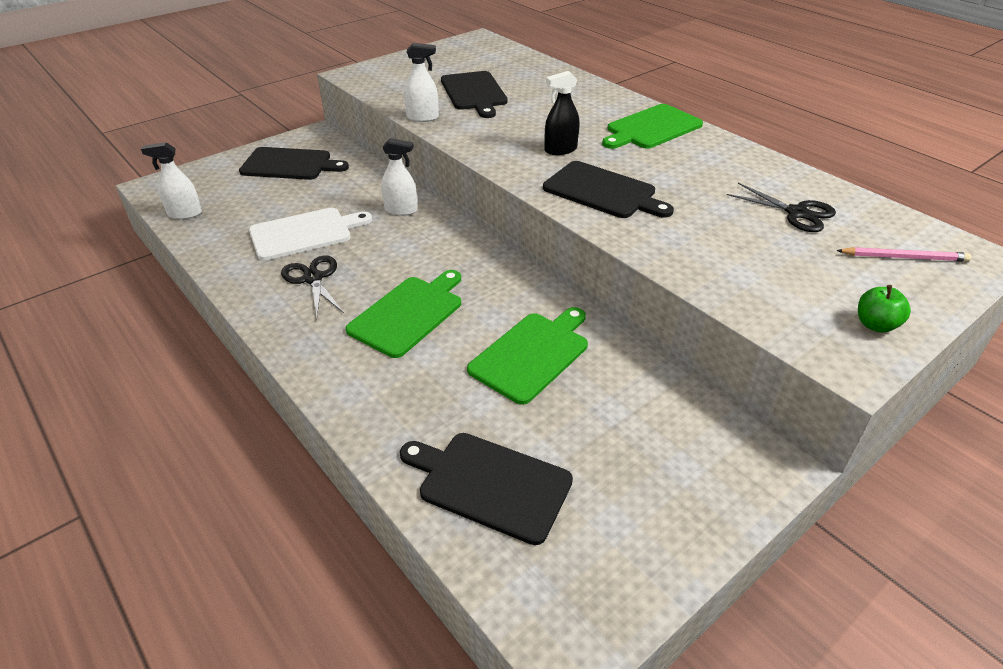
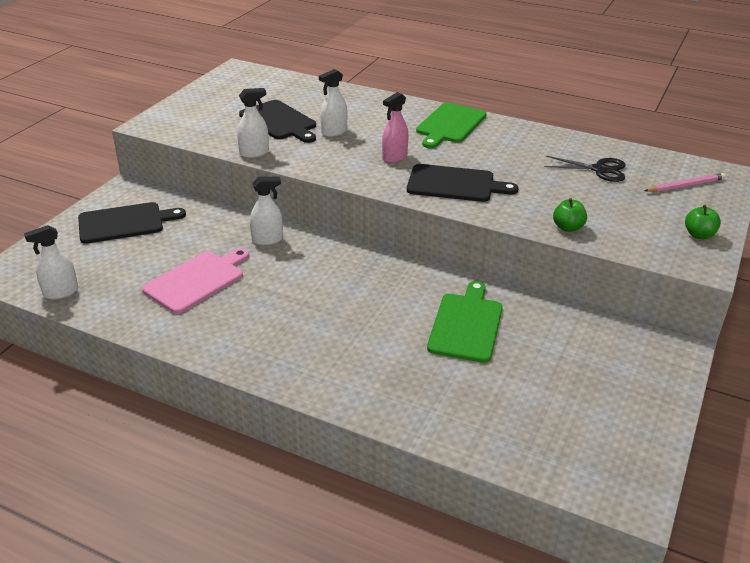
camera: 25 degrees left, 5 degrees down
(305, 233) = (197, 280): white cutting board -> pink cutting board
(313, 278) = (240, 316): black scissors -> none
(408, 313) = (346, 322): green cutting board -> none
(489, 484) = (507, 422): black cutting board -> none
(519, 112) = (334, 132): none -> white spray bottle
(560, 150) = (394, 157): black spray bottle -> pink spray bottle
(699, 271) = (568, 227): none -> green apple

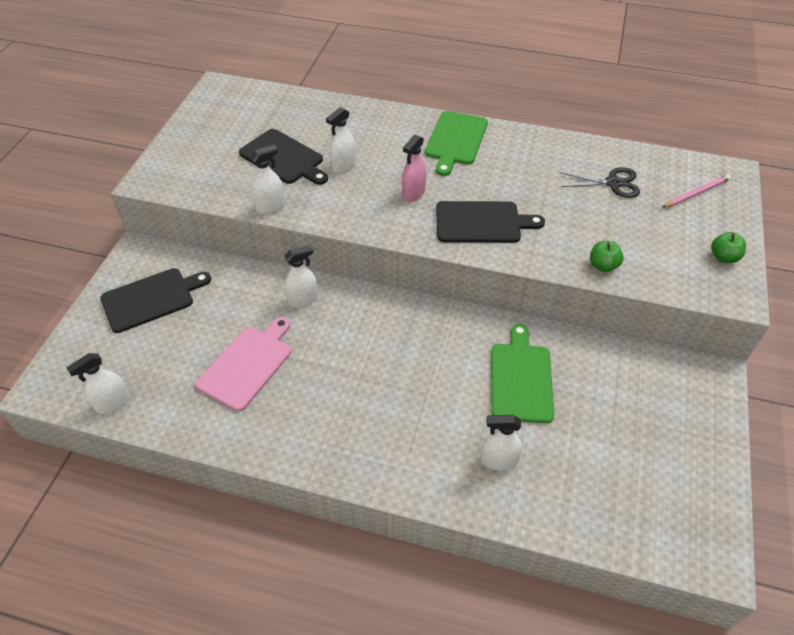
camera: 10 degrees left, 15 degrees up
(421, 384) = (498, 460): none -> white spray bottle

